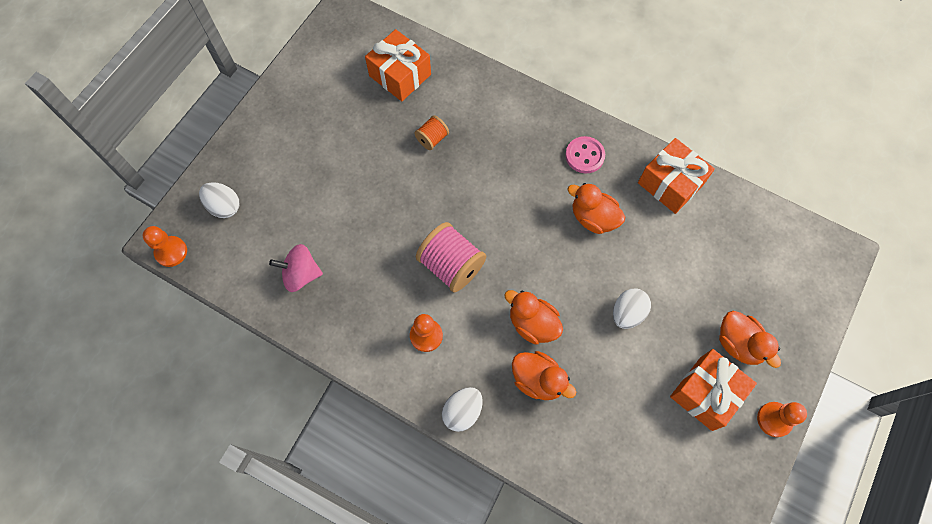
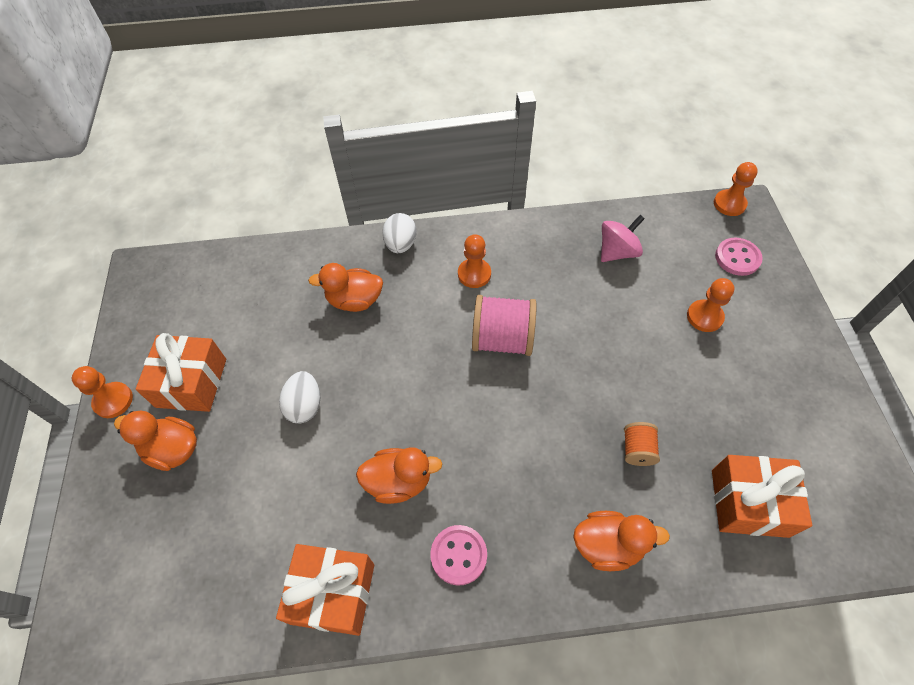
camera: 145 degrees right, 10 degrees down
(224, 206) = (737, 258): white egg -> pink button
(299, 183) = (704, 317): none -> orange pawn
(532, 324) = (390, 339): orange duck -> orange duck (608, 545)

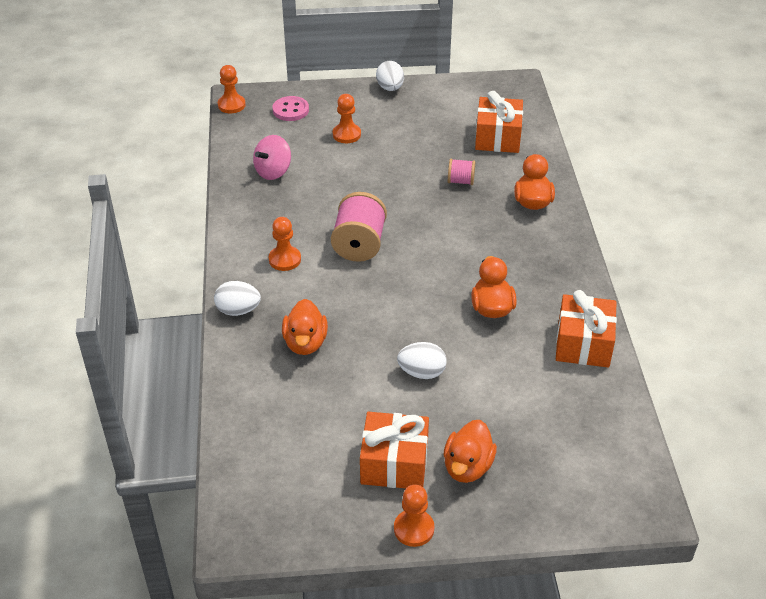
camera: 90 degrees left, 15 degrees down
(458, 555) = (547, 275): pink button -> none
(617, 252) = (273, 171): pink spinning top -> pink spinning top turned 105 degrees counterclockwise
(637, 450) = (460, 181): orange spool -> pink spool
(823, 361) = (390, 88): none -> white egg

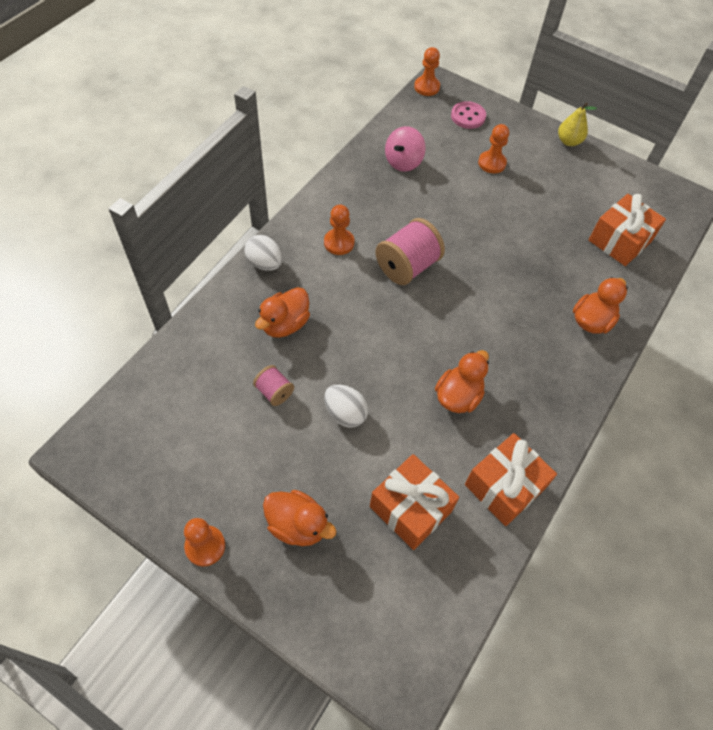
camera: 35 degrees right, 15 degrees up
(273, 171) = (403, 162): pink spinning top -> pink spinning top turned 45 degrees counterclockwise
(390, 88) = (568, 141): white egg -> yellow pear
(394, 463) = (247, 477): orange gift -> orange gift (410, 508)
(460, 181) = (546, 262): pink spool -> pink spool (274, 392)
(467, 467) = (297, 525): orange duck -> orange duck turned 120 degrees counterclockwise

